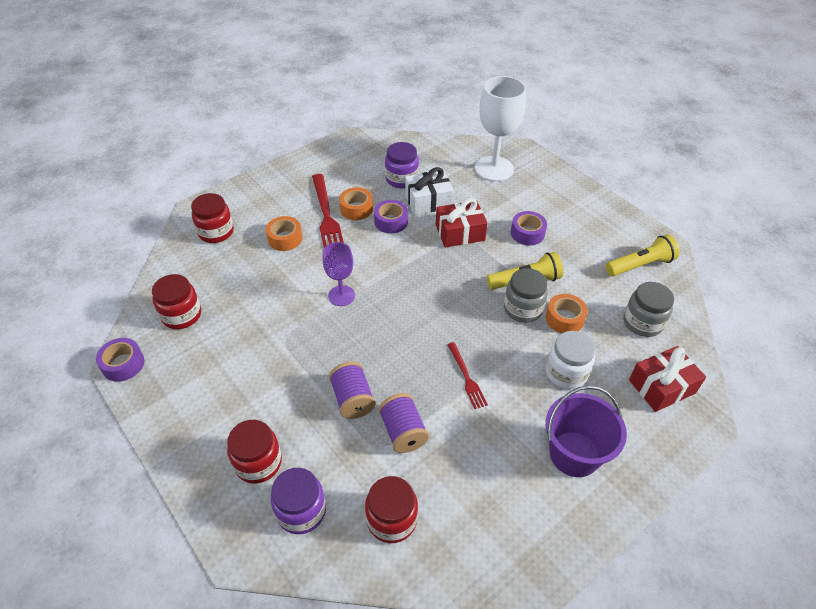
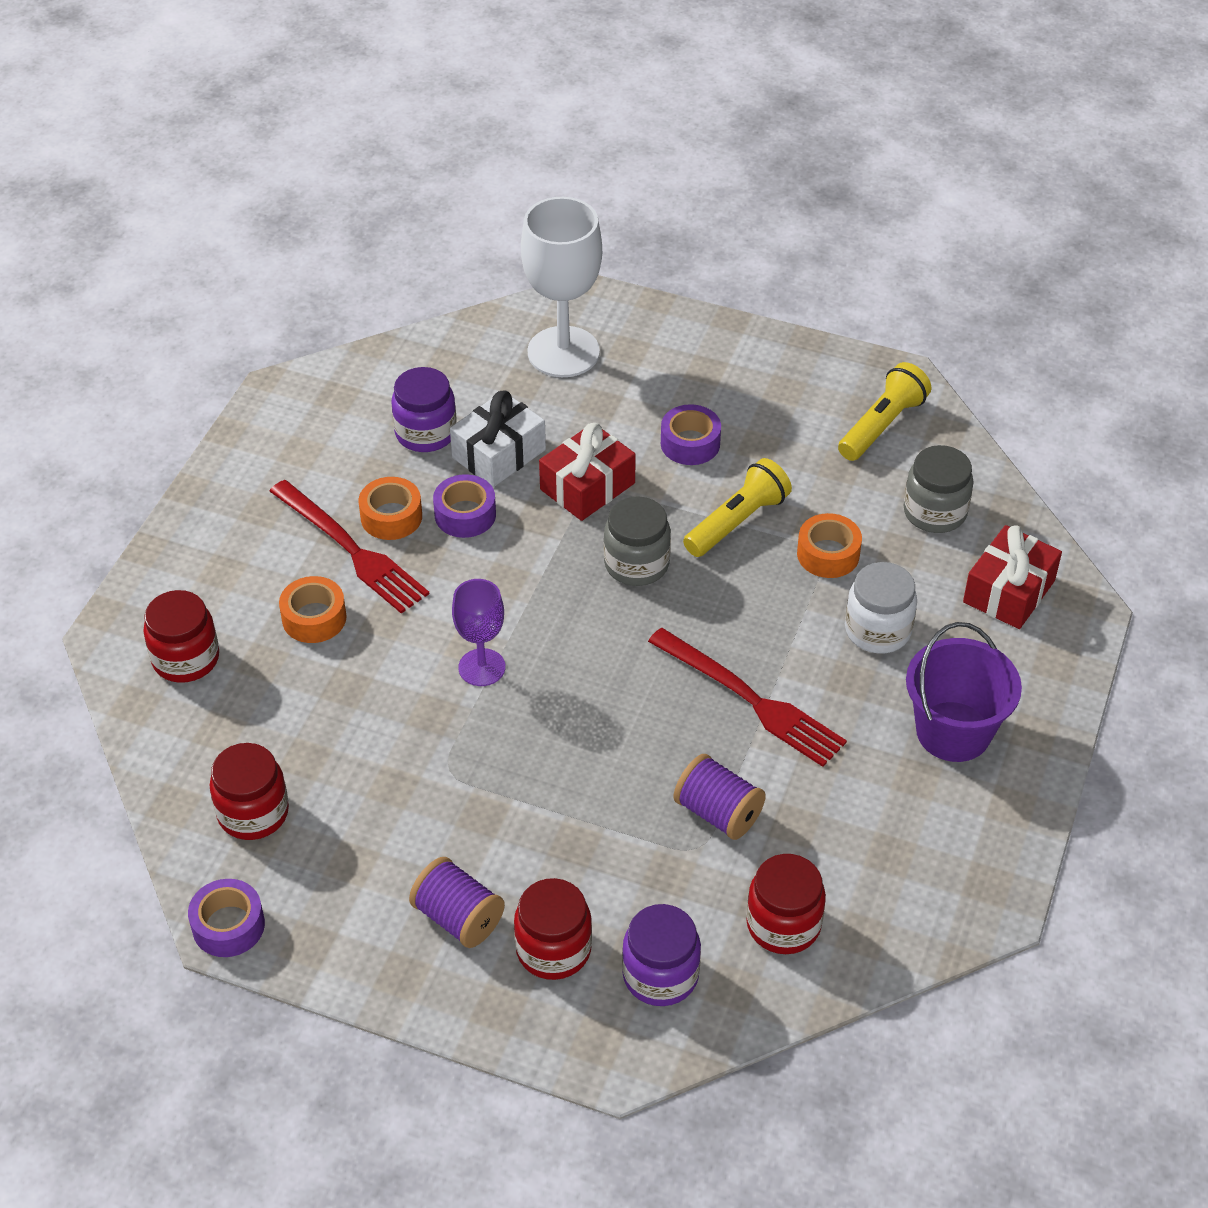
camera: 30 degrees left, 0 degrees up
(352, 399) = (616, 805): purple spool -> purple spool (458, 917)
(466, 377) = (750, 700): red fork -> red fork, size x1.78
(523, 309) = (761, 566): grey jar -> grey jar (636, 564)

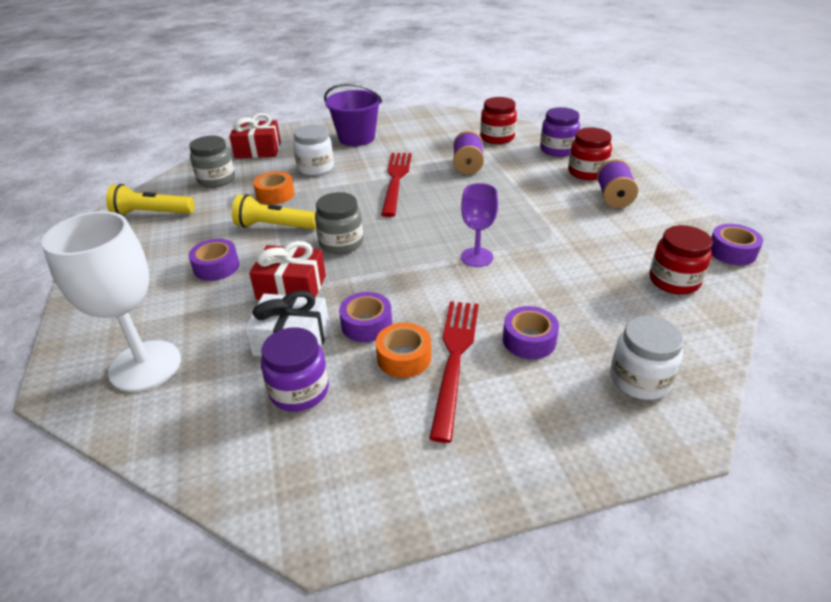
camera: 125 degrees left, 10 degrees down
(186, 659) = (639, 379): red jar -> white jar
(314, 618) = (529, 340): orange tape -> purple tape

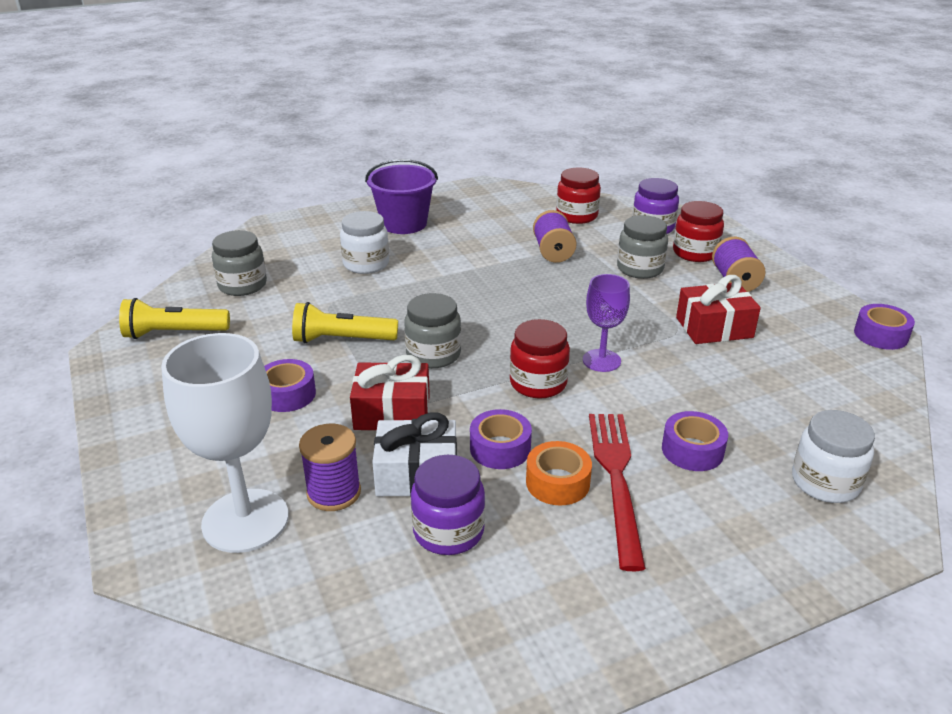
camera: 10 degrees left, 5 degrees down
(221, 349) = (334, 493): none -> purple spool
(258, 150) = (282, 245): red gift -> red gift (714, 327)
(275, 194) = (327, 300): orange tape -> none
(396, 180) = (472, 274): red fork -> none
(535, 183) = (640, 269): none -> grey jar
(674, 281) = (829, 372): red jar -> red jar (538, 383)

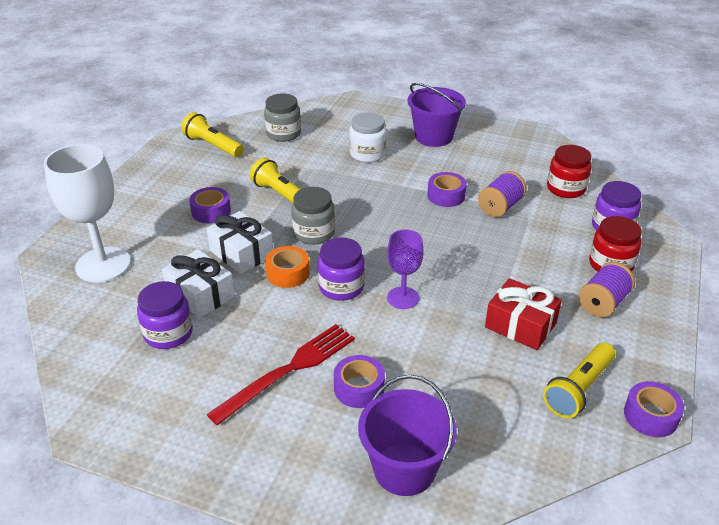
camera: 45 degrees right, 5 degrees up
(334, 493) = (153, 277): purple spool -> none
(392, 412) = (241, 253): red gift -> white gift
(500, 448) = (259, 310): purple tape -> purple tape (446, 196)
(538, 383) = (341, 287): red jar -> purple jar
(557, 482) = (256, 349): orange tape -> orange tape (288, 273)
(640, 269) = (543, 252): grey jar -> none
(819, 346) = (578, 389): none -> yellow flashlight
(825, 482) = (404, 469): white jar -> purple bucket

